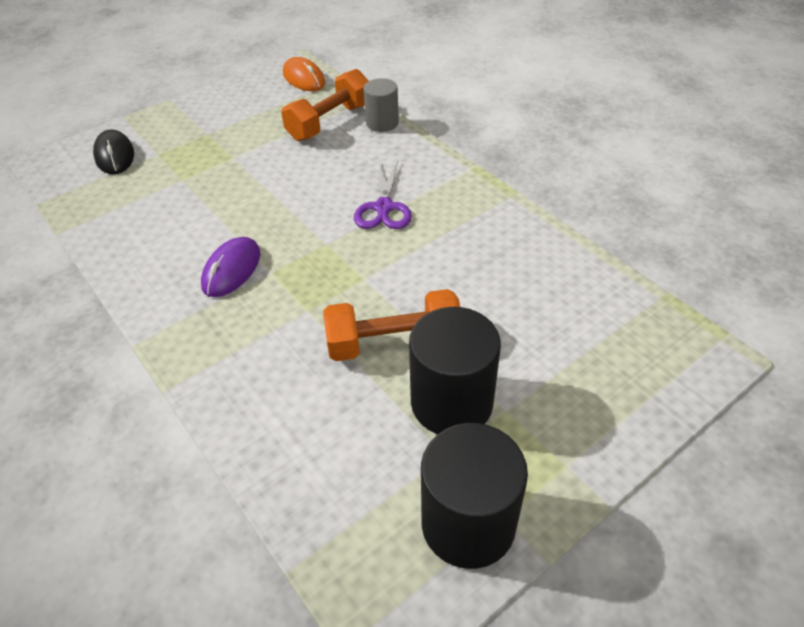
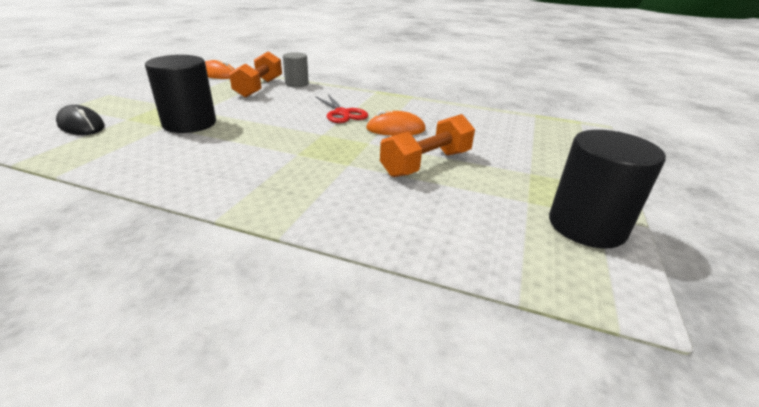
camera: 35 degrees left, 15 degrees down
(231, 270) = (263, 159): purple mouse -> none
(384, 207) = (342, 113): purple scissors -> red scissors
(420, 262) = (395, 129): none -> orange mouse
(451, 403) = (497, 178): black cylinder -> black cylinder (189, 124)

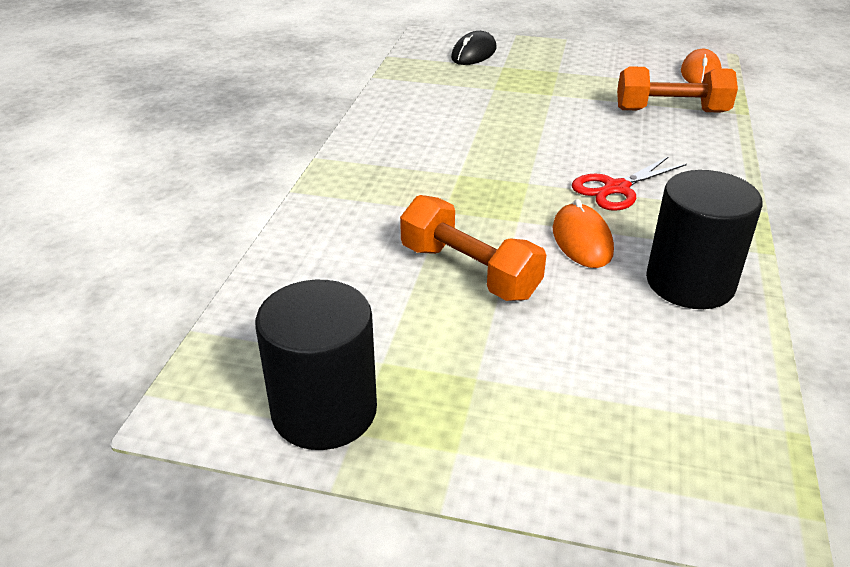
camera: 85 degrees right, 5 degrees up
(189, 124) = (509, 98): black cylinder -> black cylinder (690, 283)
(297, 84) = (720, 135): grey cylinder -> none

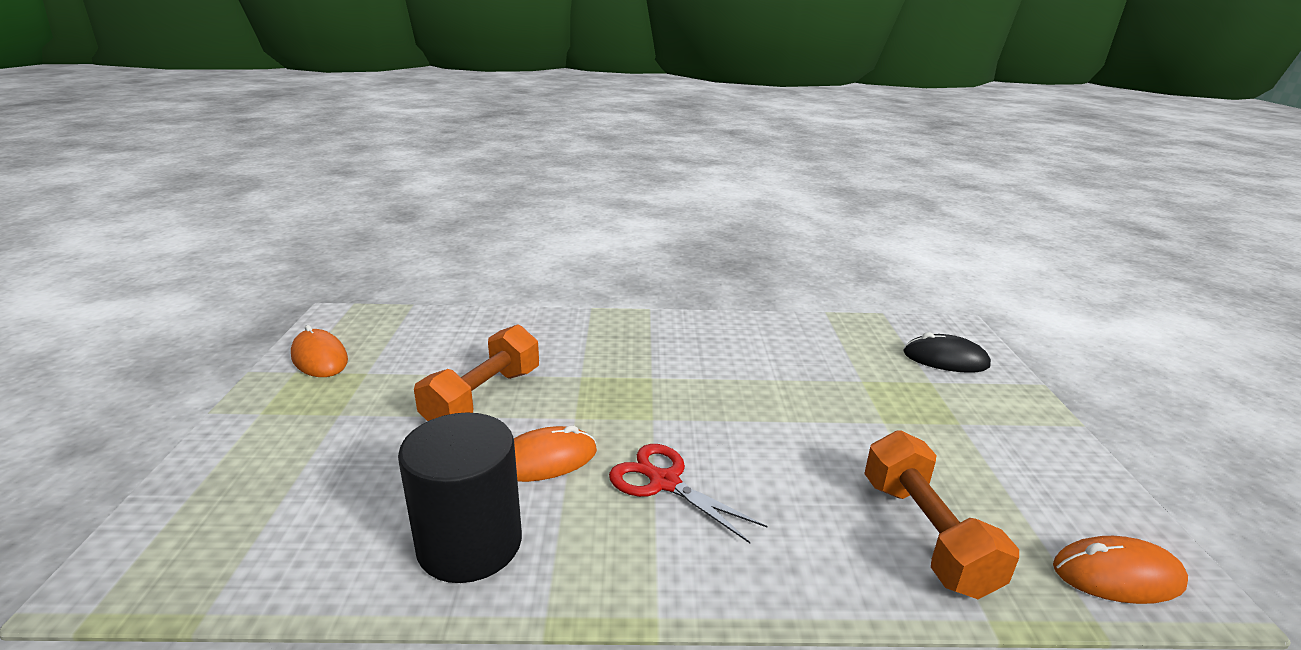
camera: 75 degrees right, 10 degrees down
(324, 411) = (319, 358): black cylinder -> orange mouse

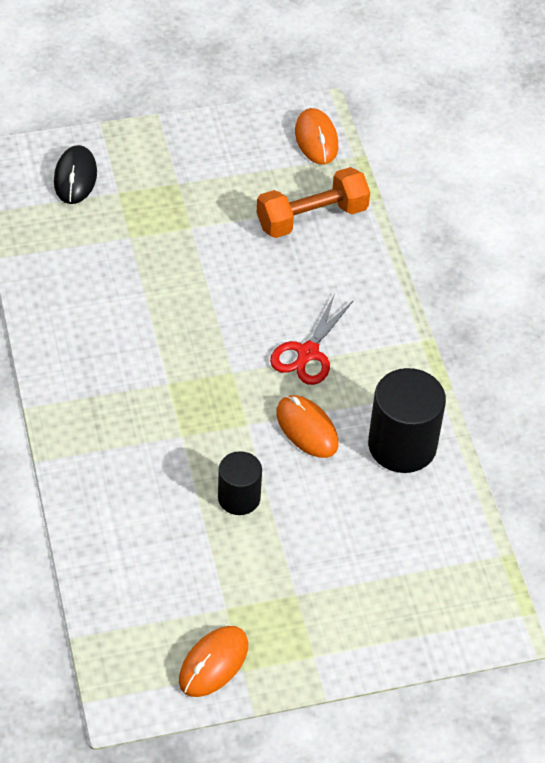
camera: 105 degrees left, 25 degrees up
(483, 397) = (239, 498): orange dumbbell -> black cylinder

